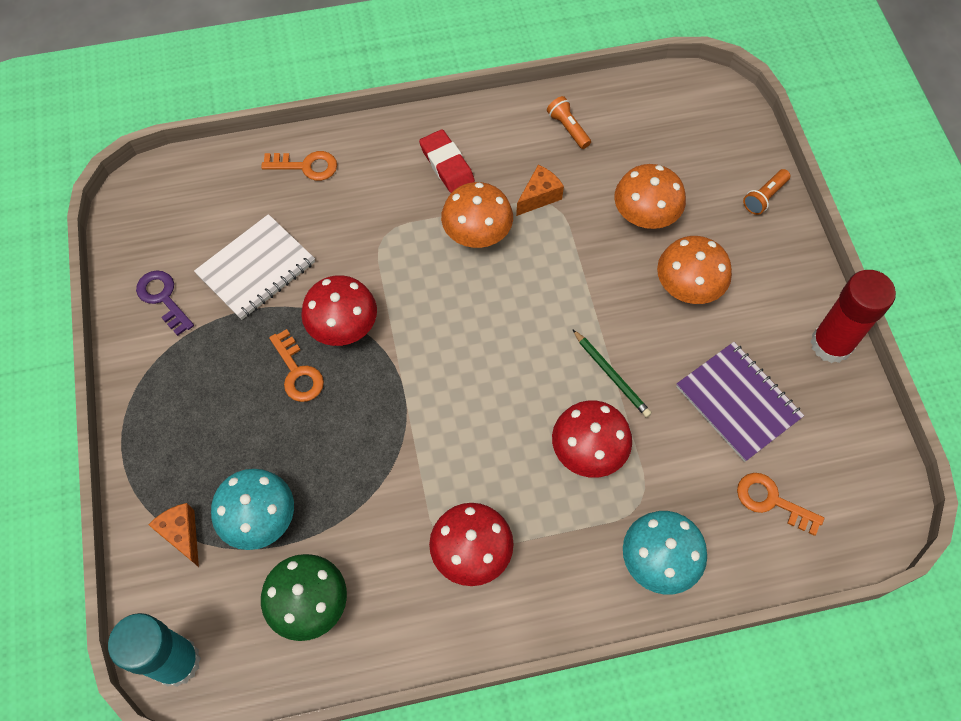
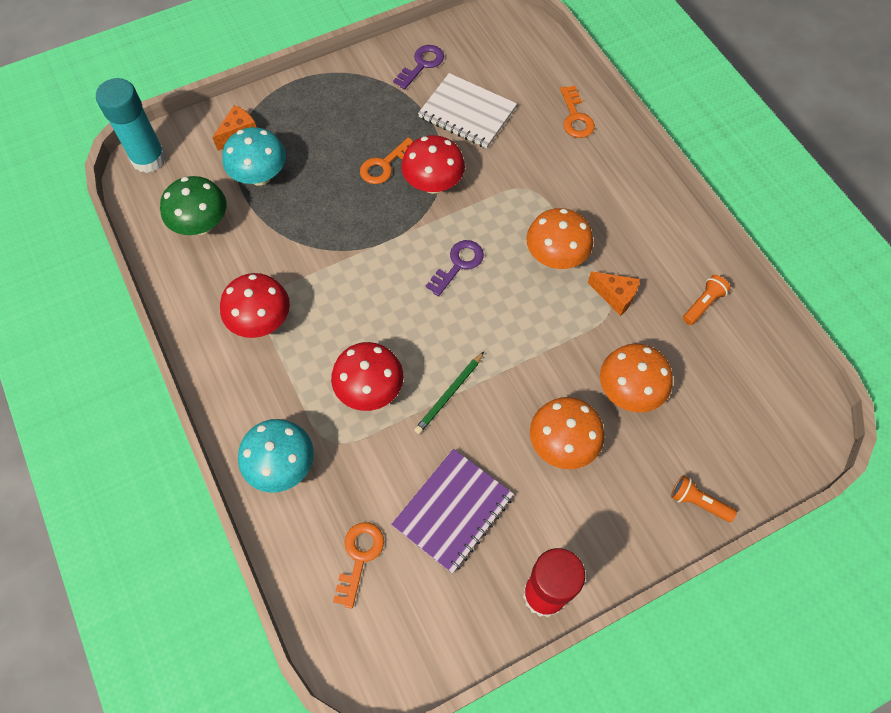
camera: 75 degrees right, 0 degrees up
(447, 164) = (619, 216): red eraser -> none
(458, 328) = (458, 264): none -> purple key

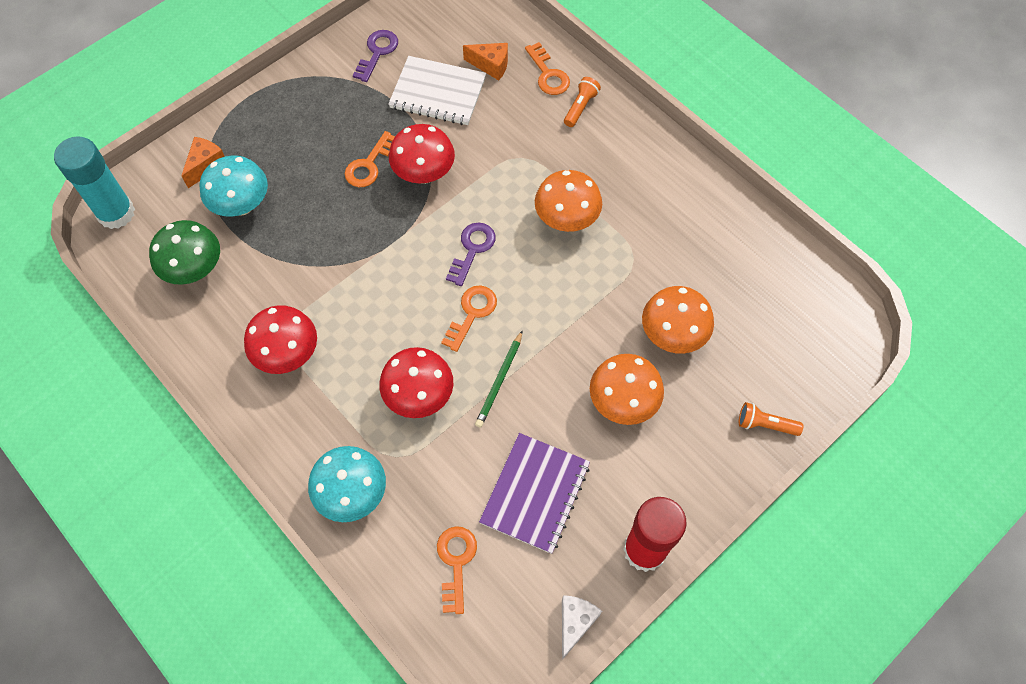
camera: 15 degrees left, 0 degrees up
(441, 324) = (471, 313): none -> orange key
(456, 648) = (575, 623): none -> white cheese
(615, 296) = (635, 245): orange cheese -> orange cheese (491, 65)
(703, 304) = (720, 233): orange flashlight -> orange flashlight (580, 107)

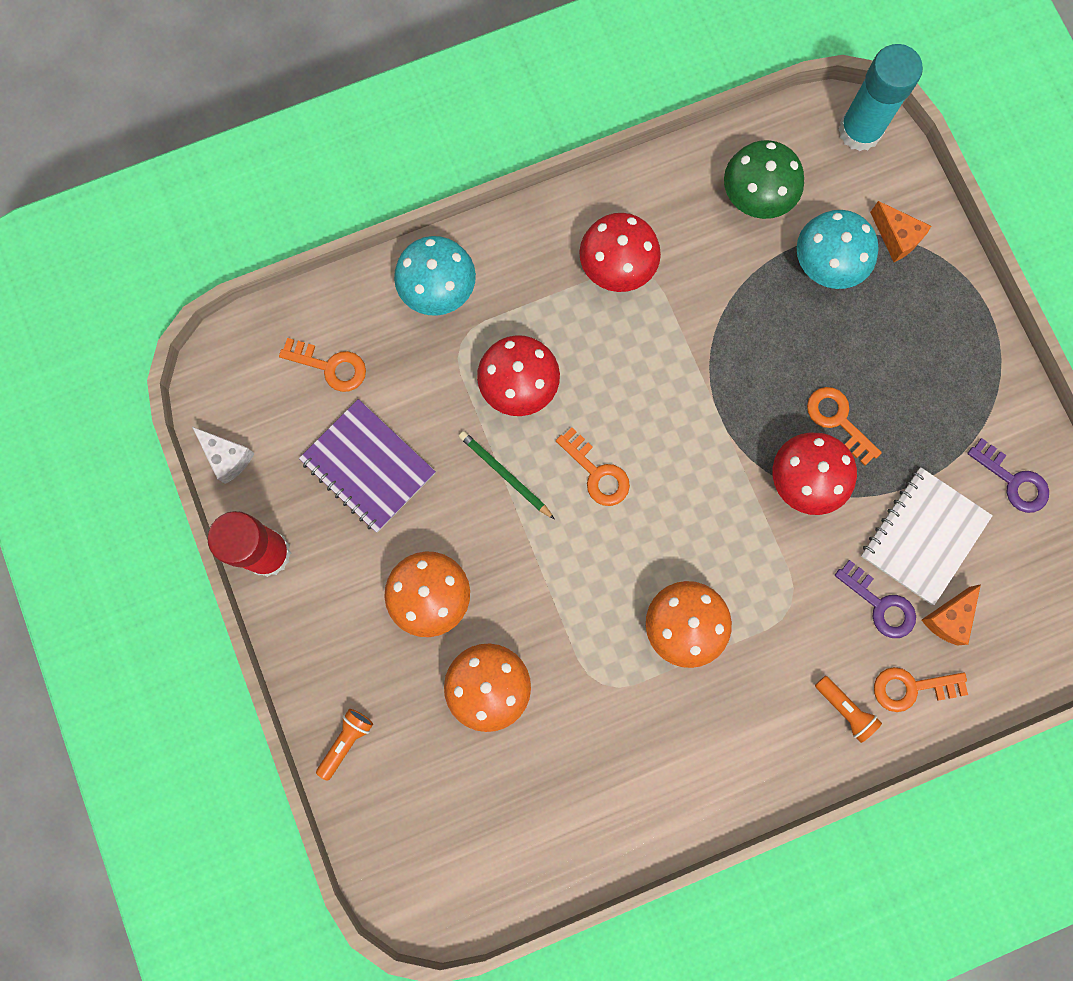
camera: 110 degrees right, 15 degrees up
(472, 249) = (679, 501): purple key -> purple key (880, 604)

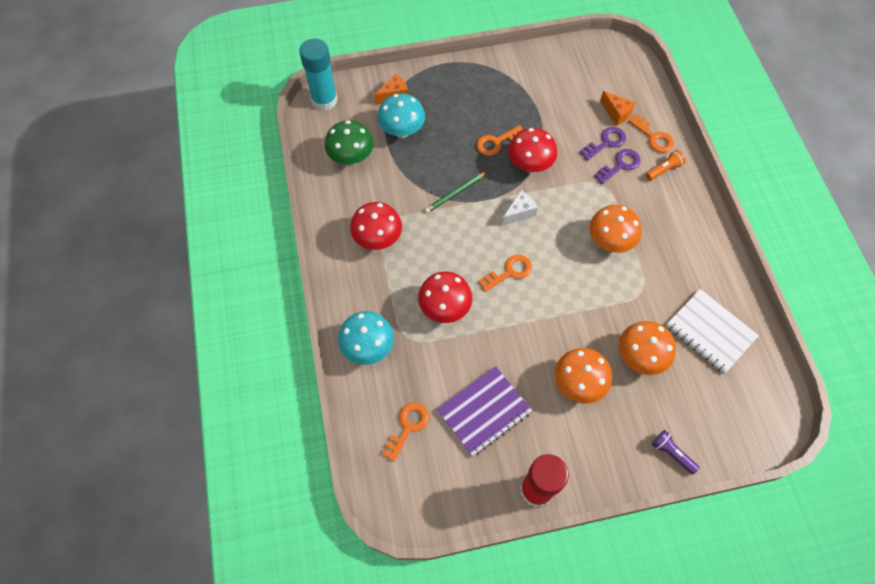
camera: 80 degrees left, 15 degrees down
(227, 457) = (462, 510): white cheese -> white cheese (519, 213)
(346, 742) = (672, 453): orange flashlight -> purple flashlight
(505, 475) = (502, 325): green pencil -> green pencil (455, 194)
(911, 688) = (653, 137): orange key -> orange key turned 45 degrees counterclockwise
(923, 536) = (569, 115): white notebook -> white notebook (710, 332)
(1013, 481) = (543, 71): purple key -> purple key (620, 165)

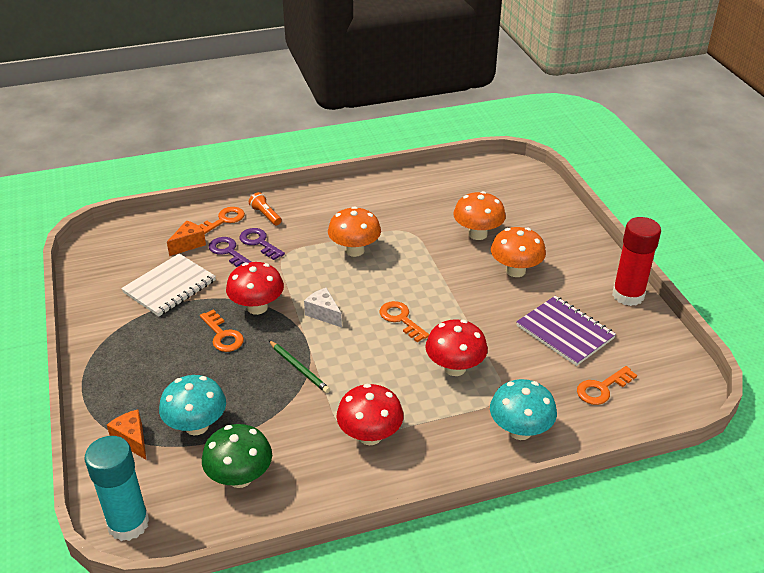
camera: 95 degrees left, 25 degrees down
(407, 427) = (602, 388): orange key -> orange key turned 60 degrees counterclockwise
(672, 453) = (563, 219): purple flashlight -> none
(710, 332) = (442, 195): white notebook -> white notebook (169, 287)

